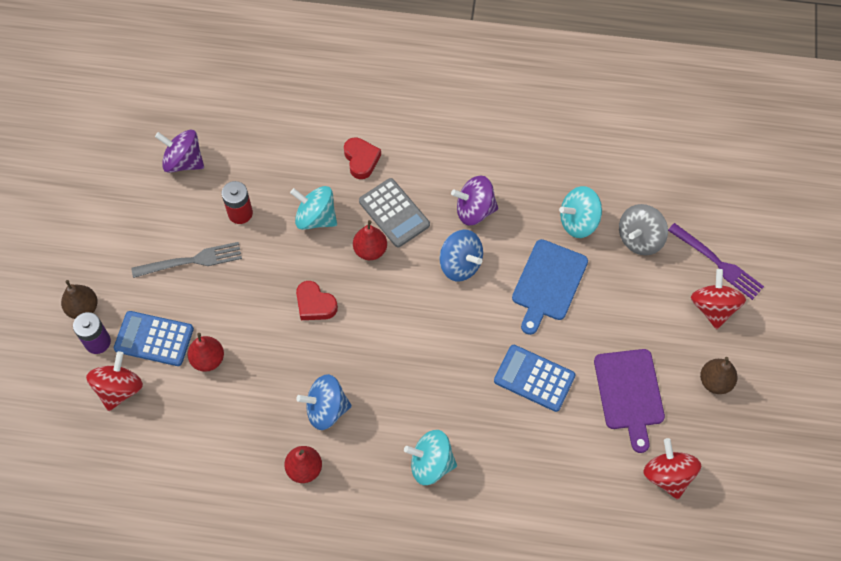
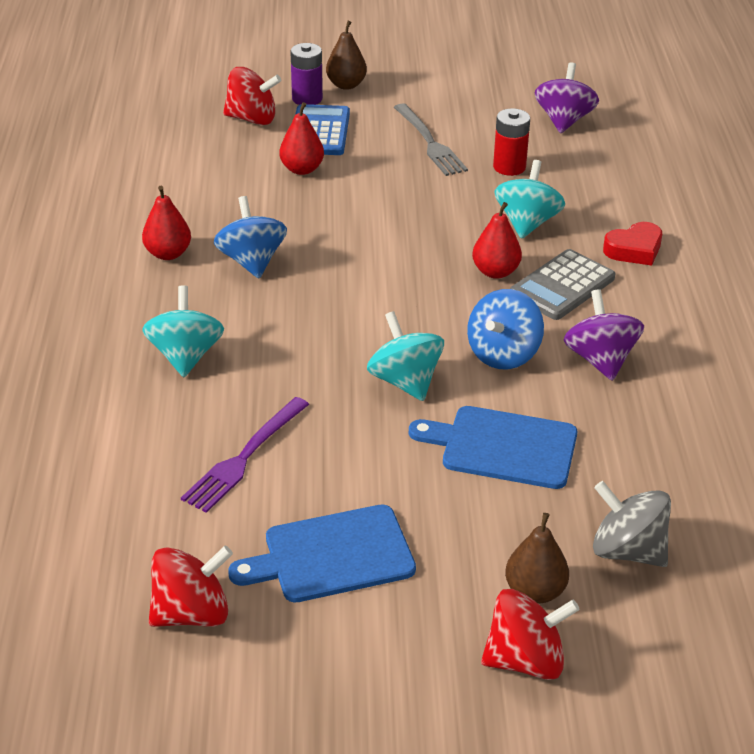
camera: 80 degrees right, 25 degrees down
(315, 304) = (399, 236): red heart -> none
(534, 378) = (335, 444): blue calculator -> none
(578, 221) = (629, 473): turquoise spinning top -> turquoise spinning top (405, 381)
(629, 393) = (332, 555): purple cutting board -> blue cutting board
(715, 381) = (377, 670): brown pear -> brown pear (535, 591)
(718, 263) = (620, 664): purple fork -> purple fork (244, 458)

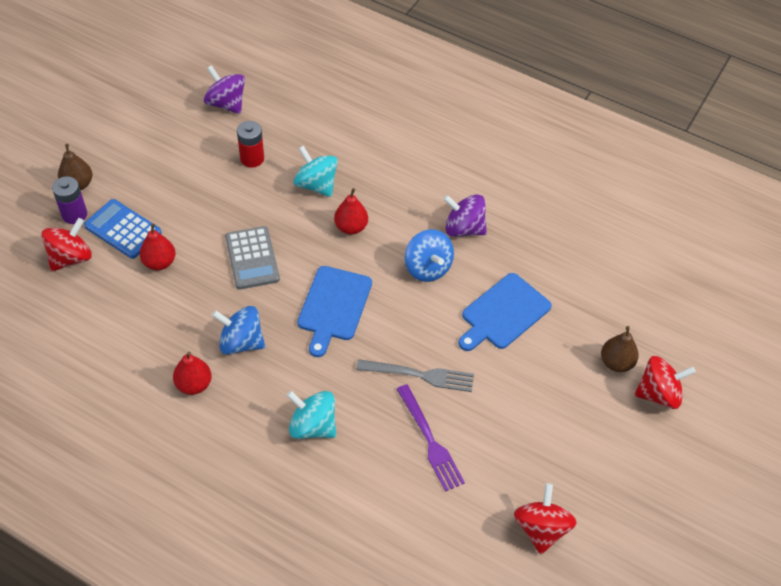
camera: 60 degrees left, 15 degrees up
(332, 555) = (537, 438): blue cutting board -> blue cutting board (333, 306)
(405, 381) = (418, 327): turquoise spinning top -> none
(430, 143) = (190, 180): grey fork -> grey fork (421, 375)
(525, 660) = (658, 393): red spinning top -> red spinning top turned 60 degrees clockwise
(562, 286) = (388, 205): grey calculator -> grey calculator (252, 258)
(627, 551) = (611, 307): grey spinning top -> none
(634, 249) = (381, 154): red heart -> none

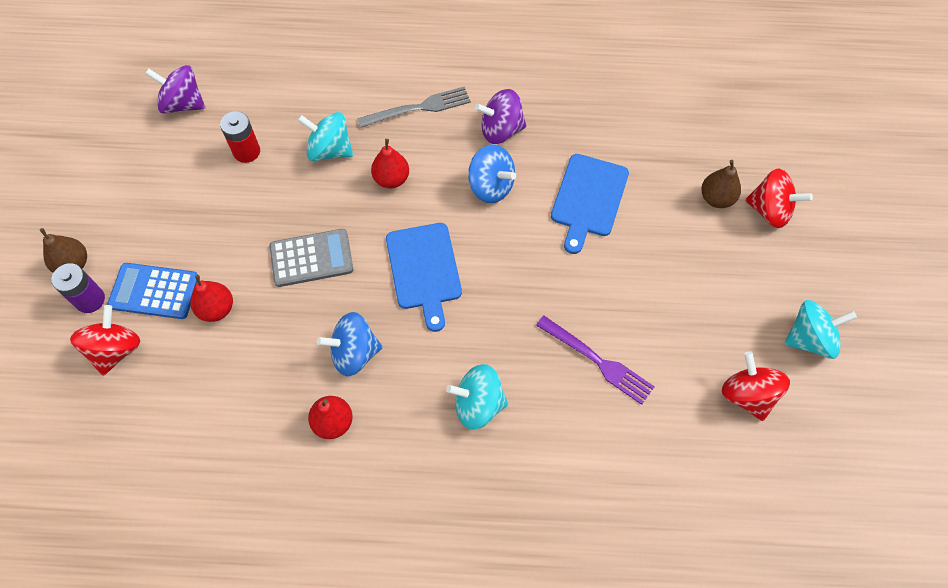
camera: 25 degrees left, 10 degrees up
(252, 258) = (311, 258): grey calculator -> grey calculator turned 60 degrees counterclockwise
(421, 375) = (549, 299): grey fork -> grey fork (419, 108)
(626, 512) = (810, 339): none -> turquoise spinning top
(658, 393) = (769, 210): red spinning top -> red spinning top turned 60 degrees clockwise

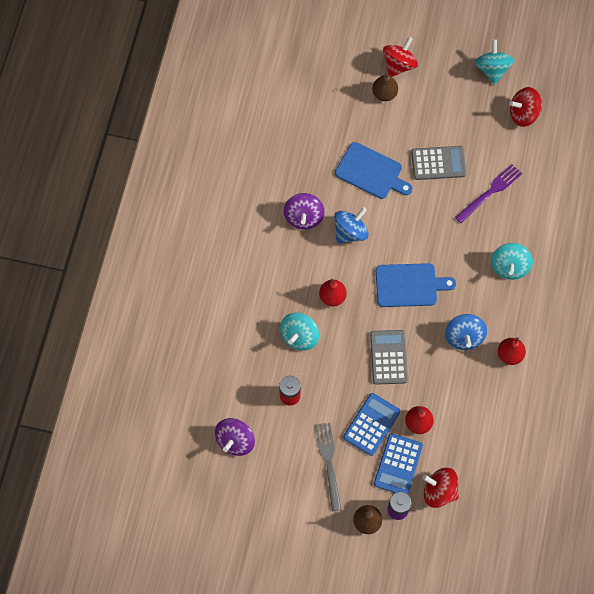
camera: 80 degrees left, 5 degrees up
(212, 251) = (371, 424): none -> blue calculator
(419, 108) = (273, 269): grey fork -> grey fork (328, 462)
(626, 283) = (438, 163): none -> grey calculator

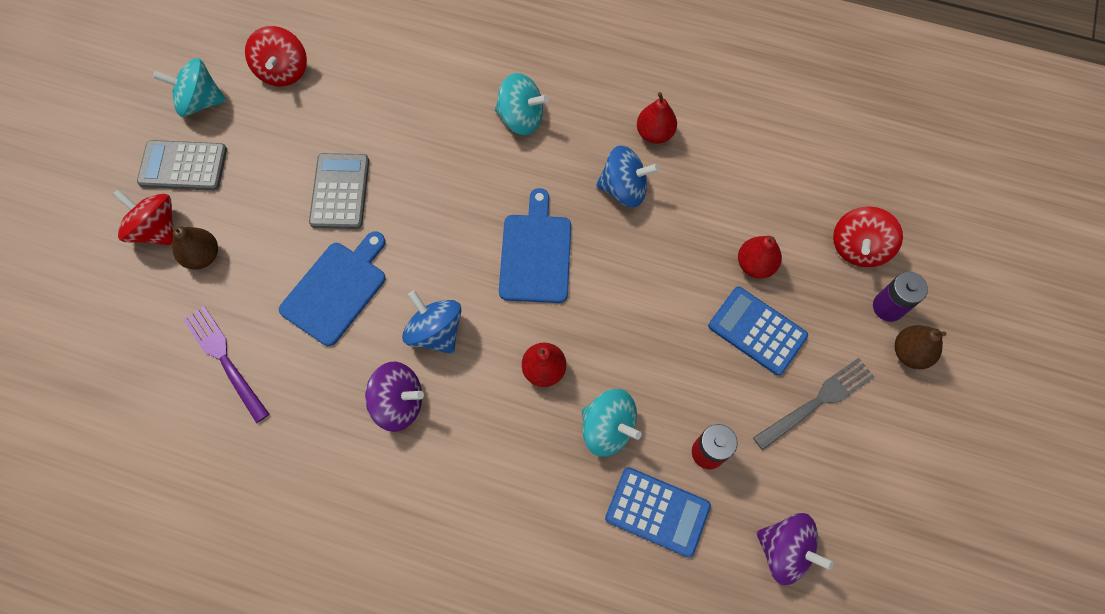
camera: 85 degrees left, 0 degrees up
(328, 462) = (818, 401): grey fork -> grey fork turned 150 degrees clockwise
(388, 357) = (650, 295): grey calculator -> grey calculator (183, 166)
(398, 464) = (819, 299): blue calculator -> blue calculator (657, 511)
(490, 192) = (399, 127): purple fork -> purple fork (224, 359)

